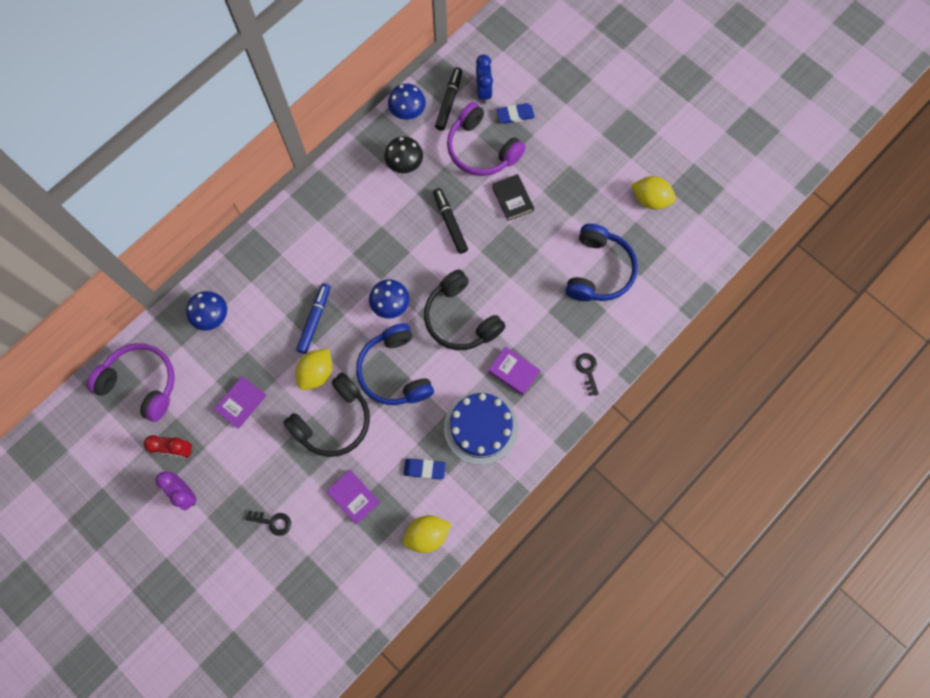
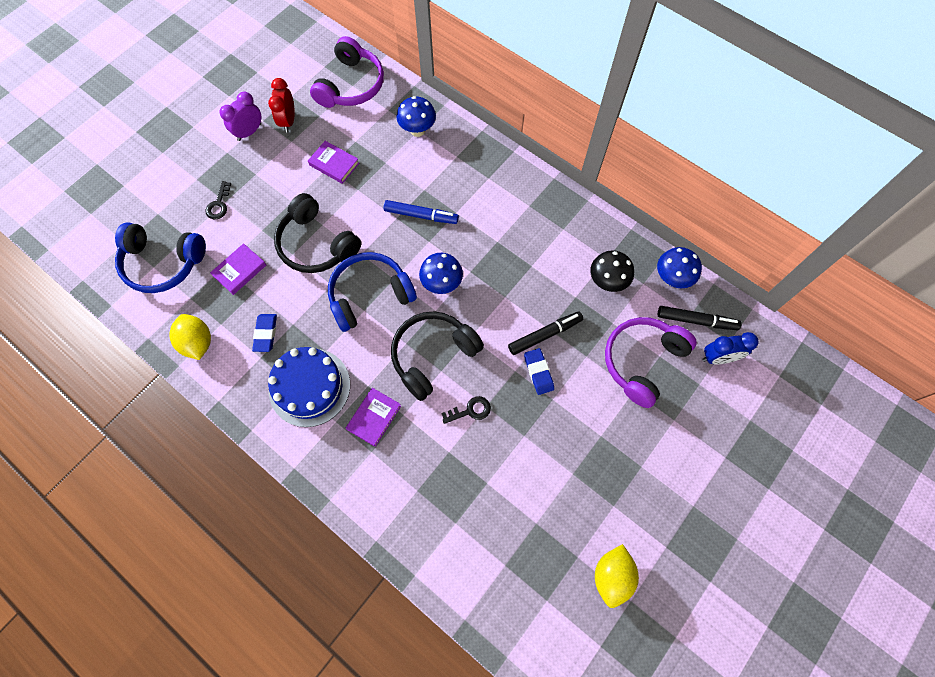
camera: 85 degrees right, 5 degrees down
(317, 373) = (365, 224): yellow lemon -> none
(512, 199) = (585, 401): black book -> none
(515, 115) = (695, 396): blue eraser -> blue eraser (538, 372)
(587, 370) = (378, 503): black key -> black key (470, 410)
(598, 270) = (506, 510): blue headphones -> blue headphones (163, 263)

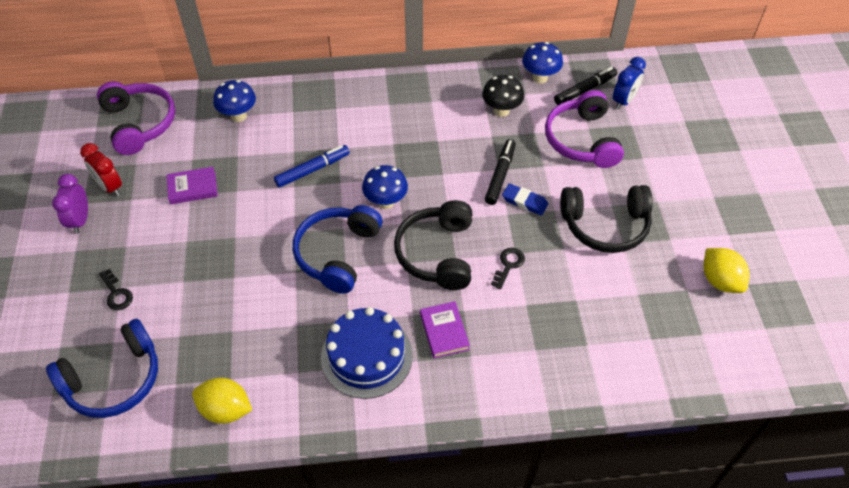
camera: 45 degrees left, 15 degrees down
(240, 270) = (199, 326): purple book -> none
(266, 334) = (281, 351): blue eraser -> none
(317, 244) = (247, 254): black headphones -> black headphones (605, 225)

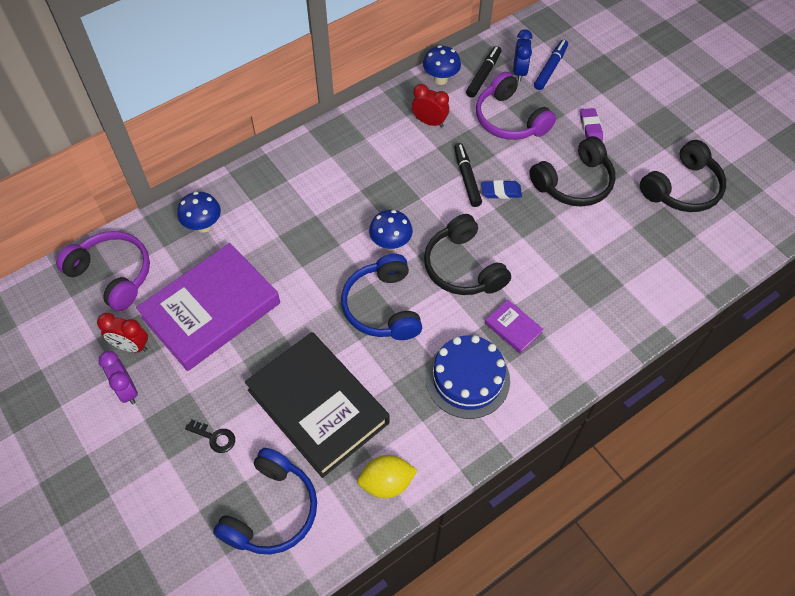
camera: 30 degrees left, 5 degrees up
(193, 188) = (211, 310): purple book -> purple book, size x2.42
(218, 311) = (318, 406): none -> black book
(313, 170) = (308, 244): blue marker -> blue marker (550, 68)
(501, 111) = (429, 122): black mushroom -> red clock
(508, 265) = (524, 250): black key -> none
(661, 181) = (590, 127): none -> purple eraser
(720, 281) = (682, 188): yellow lemon -> black headphones

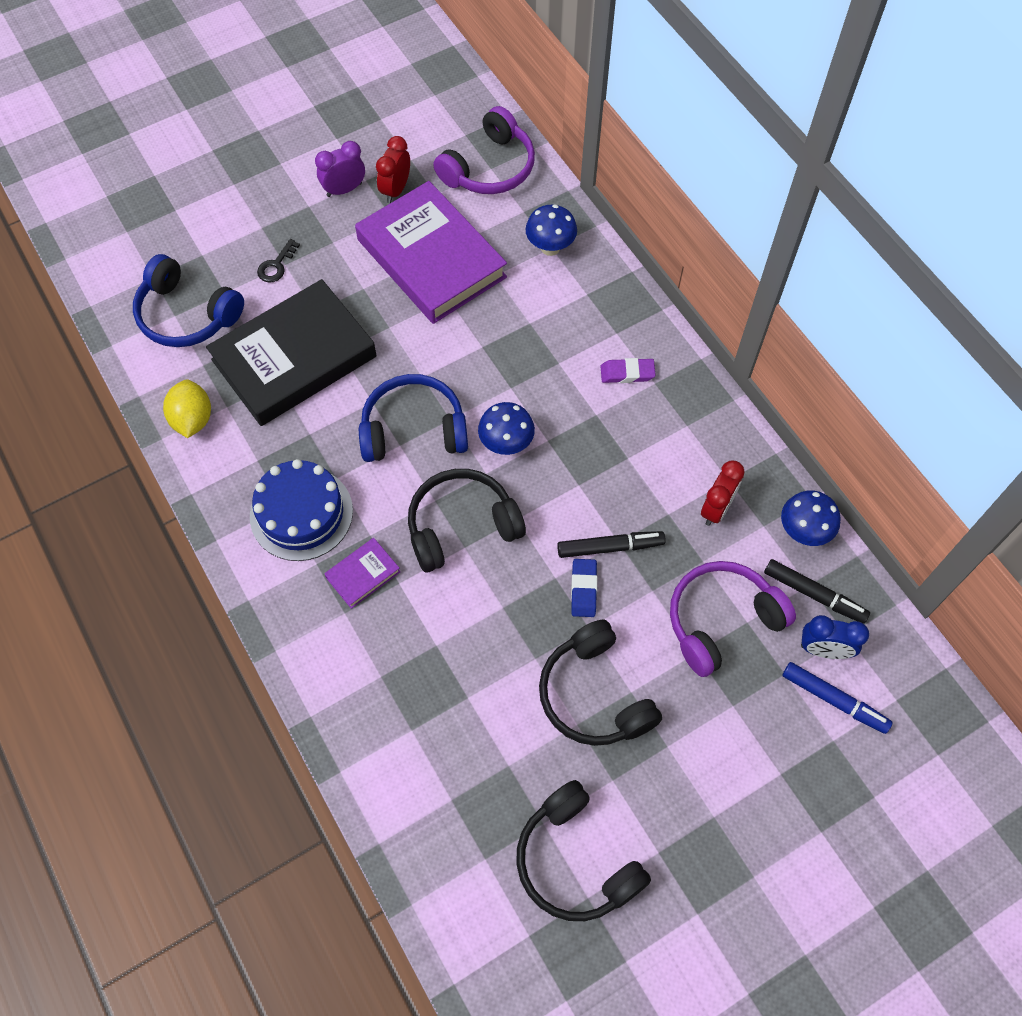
camera: 95 degrees right, 5 degrees up
(590, 127) = (704, 740): purple eraser -> purple eraser (627, 373)

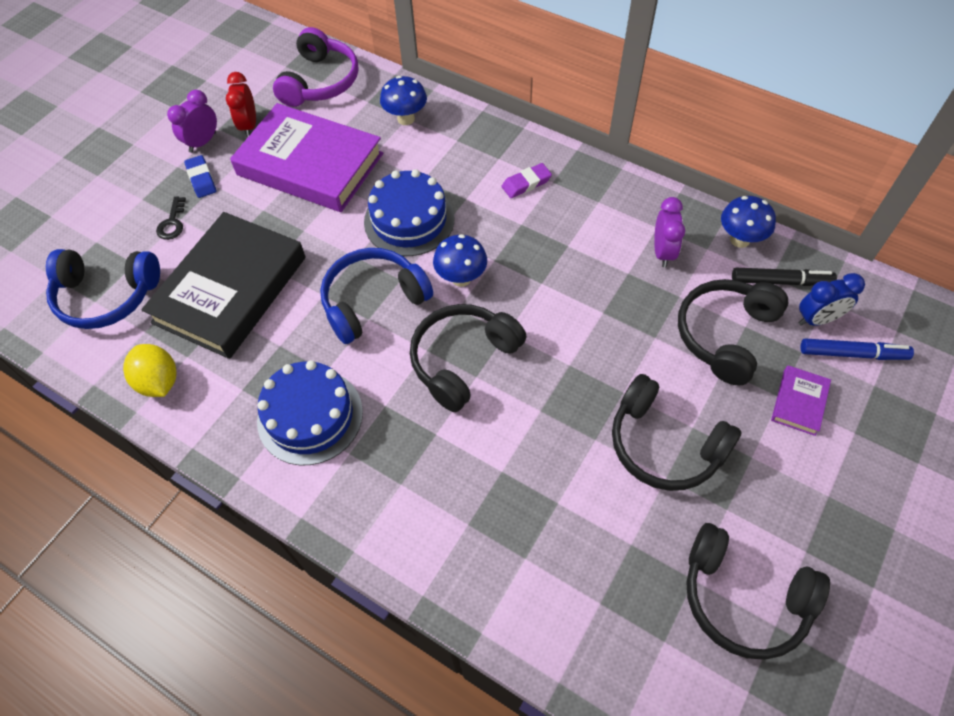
camera: 25 degrees left, 5 degrees down
(363, 574) = (398, 442): purple book -> purple book (799, 402)
(492, 361) = (409, 220): none -> blue cake
(583, 589) = (599, 363): blue eraser -> blue eraser (201, 179)
(610, 547) = (599, 319): black marker -> none
(716, 509) = (663, 252): red clock -> purple clock
(722, 621) = (726, 335): purple headphones -> black headphones

